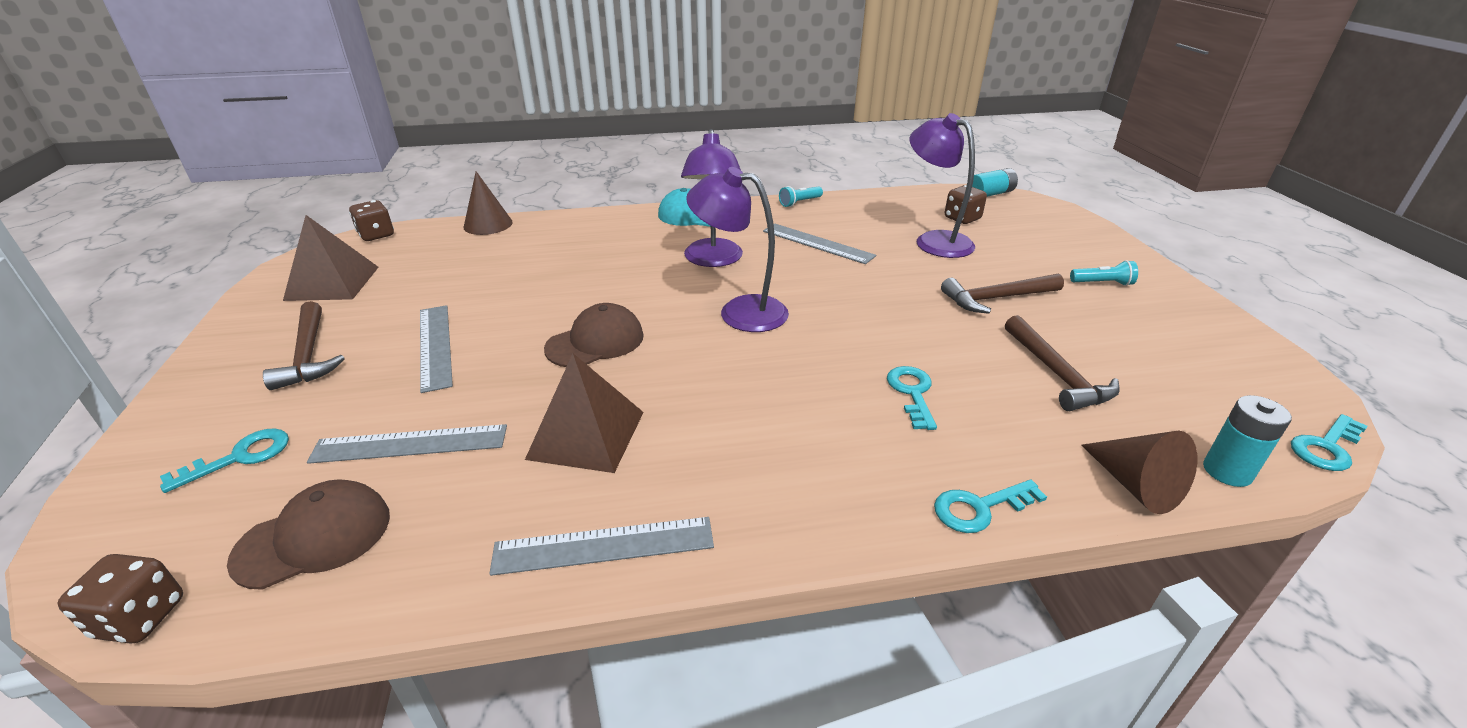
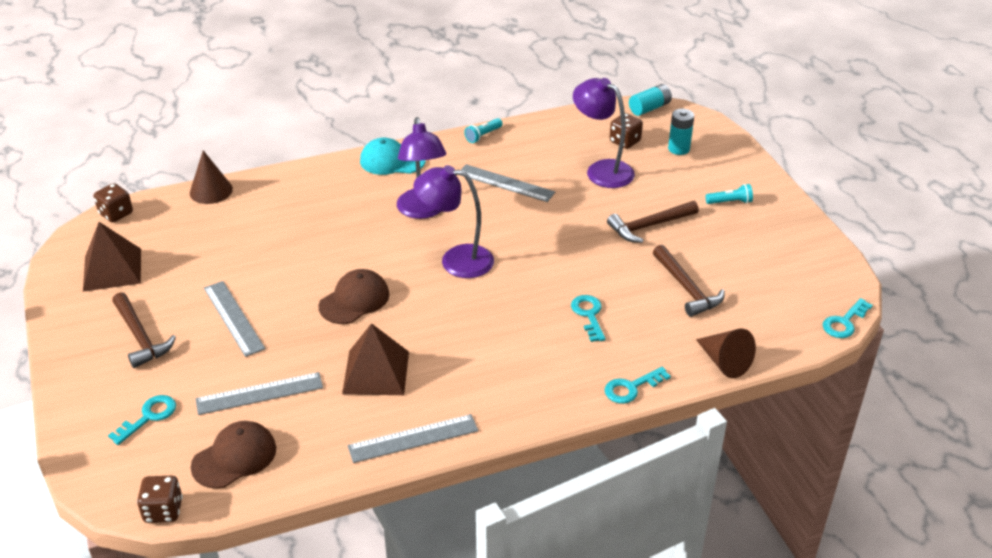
camera: 10 degrees left, 5 degrees up
(1227, 471) = (780, 346): turquoise battery -> turquoise battery (679, 149)

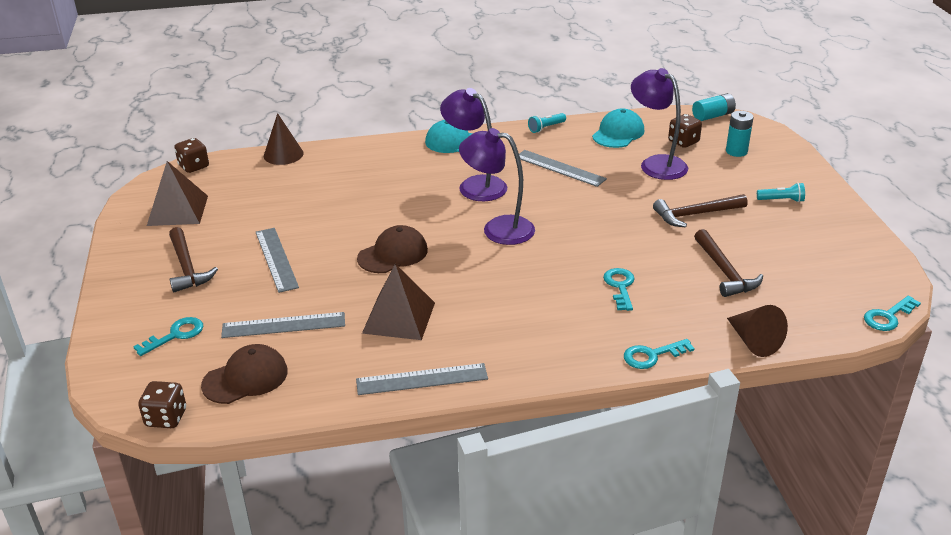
camera: 10 degrees right, 5 degrees down
(422, 211) = (475, 185): purple lamp -> purple lamp turned 135 degrees clockwise
(558, 136) = (618, 133): none -> turquoise cap

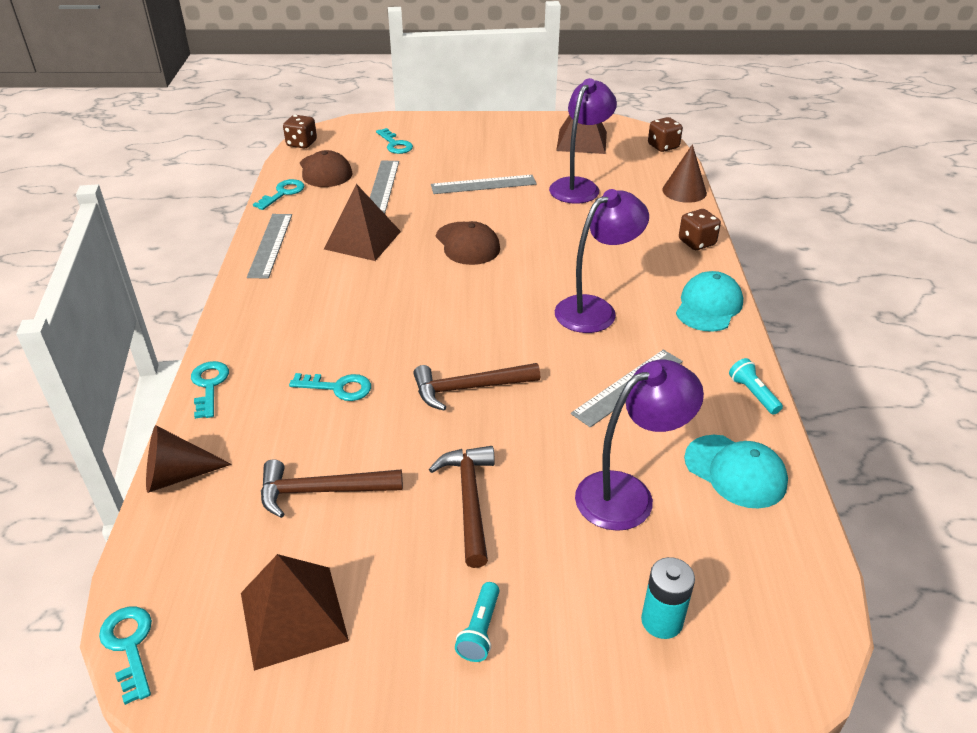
camera: 100 degrees right, 5 degrees up
(187, 267) = (487, 147): brown hammer -> brown hammer (469, 388)
(305, 400) = (283, 193): none -> turquoise key
(498, 228) = (492, 315): purple lamp -> purple lamp (579, 186)
(683, 142) = (702, 550): brown dice -> brown dice (696, 242)
(713, 116) = (812, 629): turquoise battery -> none
(821, 261) = (293, 616): none -> brown pyramid

